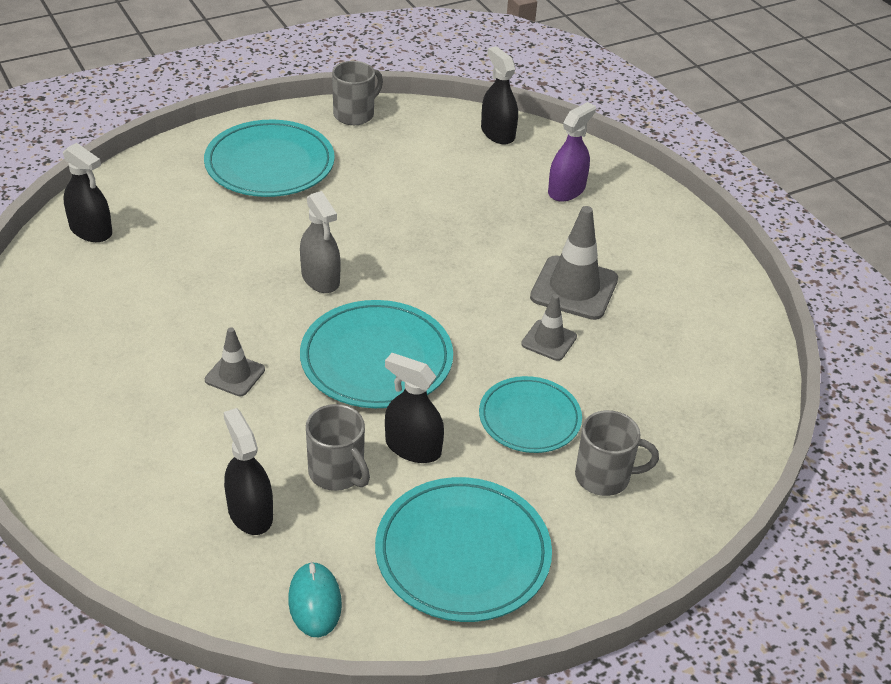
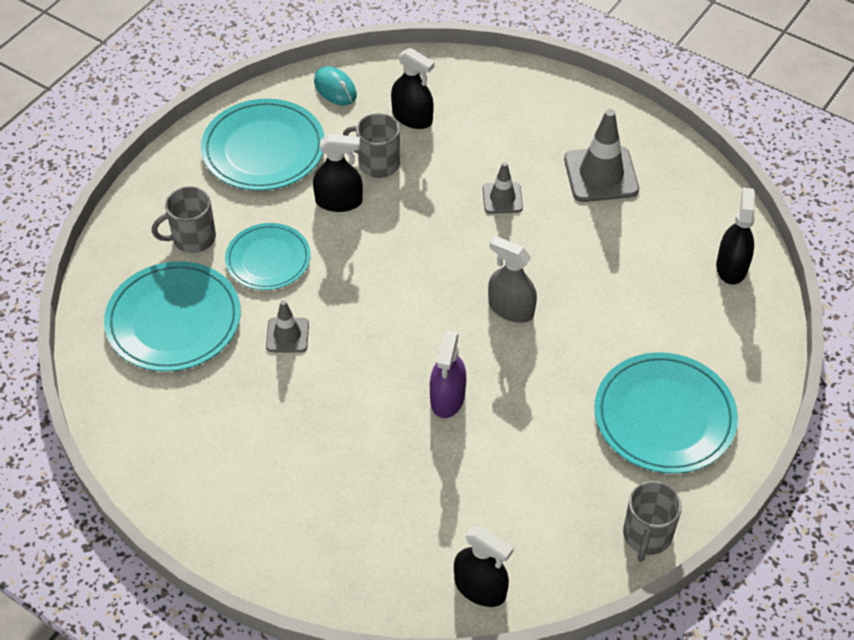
camera: 155 degrees right, 10 degrees up
(91, 230) = (731, 267): black spray bottle -> black spray bottle turned 90 degrees clockwise
(376, 359) = (411, 256): turquoise plate -> turquoise plate (174, 320)
(566, 190) = (360, 531): purple spray bottle -> purple spray bottle (447, 398)
(574, 288) = (292, 401): grey traffic cone -> grey traffic cone (601, 174)

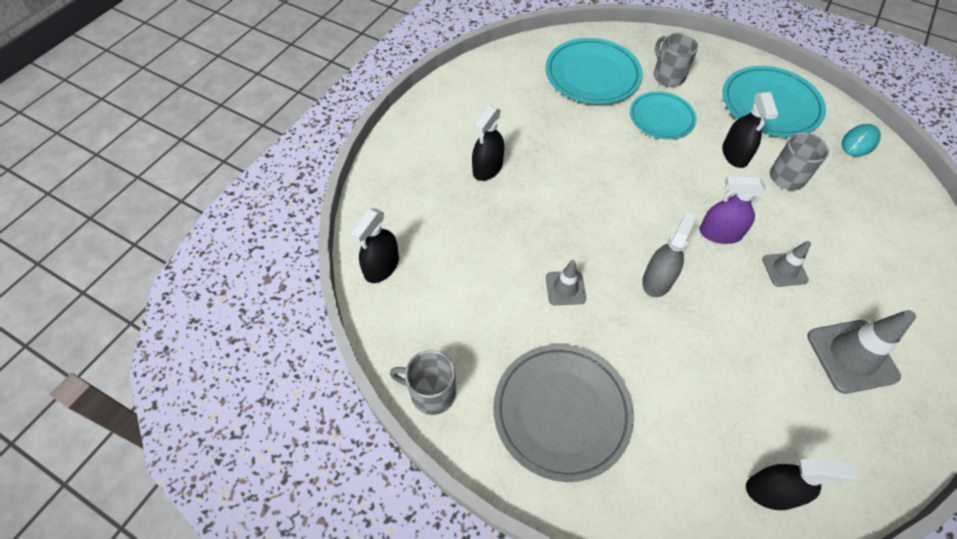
camera: 85 degrees right, 5 degrees up
(287, 335) = (593, 135): grey traffic cone -> grey traffic cone (565, 288)
(412, 117) = (852, 197): black spray bottle -> black spray bottle (487, 168)
(447, 398) = (554, 237): purple spray bottle -> purple spray bottle (720, 233)
(664, 416) = (561, 412): turquoise plate -> grey plate

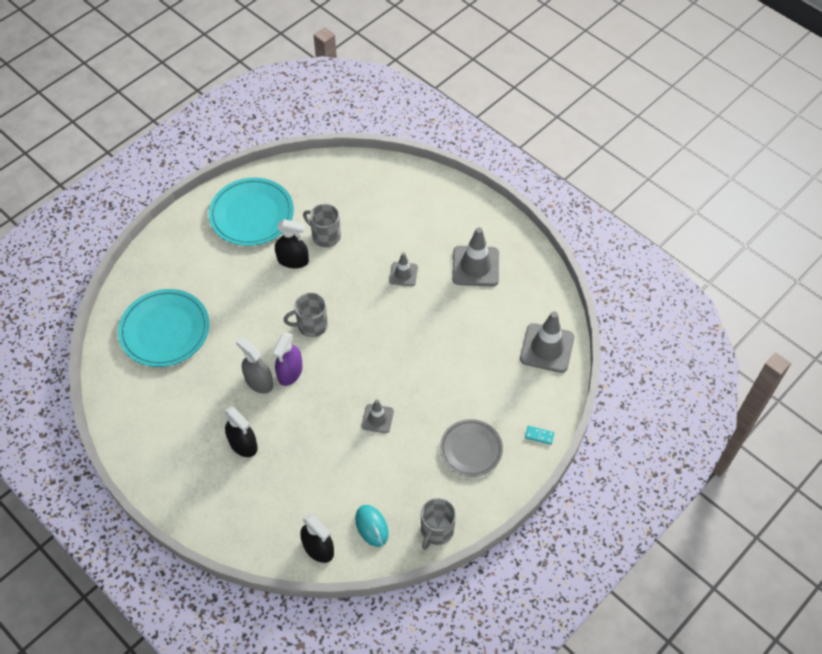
camera: 75 degrees left, 0 degrees up
(561, 412) = (471, 449): grey plate -> grey plate, size x0.65
(618, 509) = (539, 435): none -> turquoise domino
(657, 280) = (388, 356): grey spray bottle -> grey spray bottle (259, 381)
(661, 118) = (236, 296): turquoise plate -> none
(668, 76) = (190, 273): grey mug -> grey mug (311, 325)
(720, 233) = (361, 300): purple spray bottle -> purple spray bottle (290, 372)
(772, 491) = (547, 348): black spray bottle -> grey traffic cone
(859, 142) = (310, 176): turquoise mouse -> turquoise mouse (371, 526)

